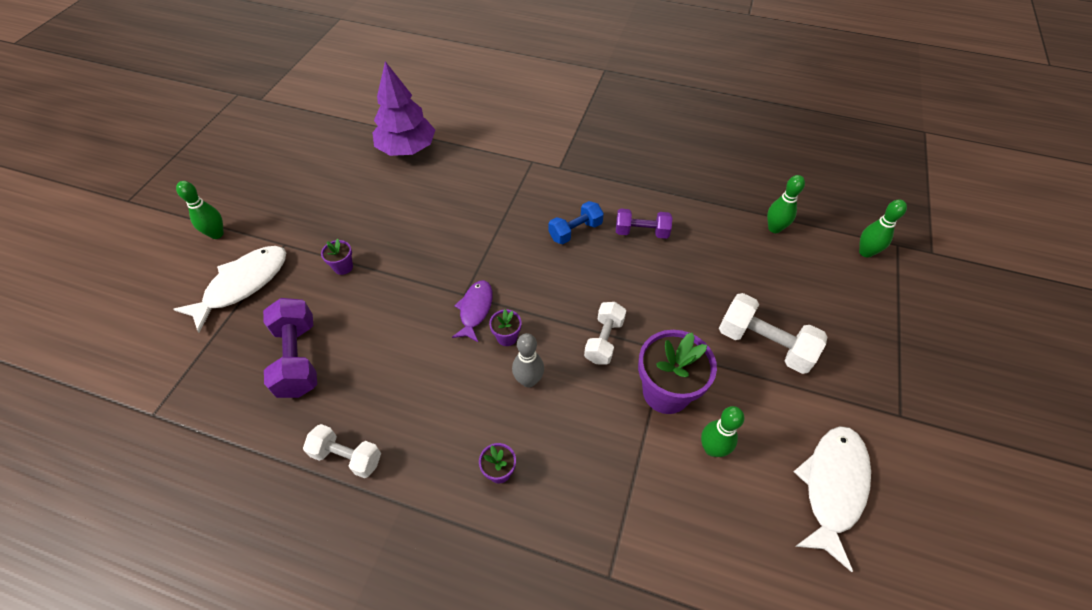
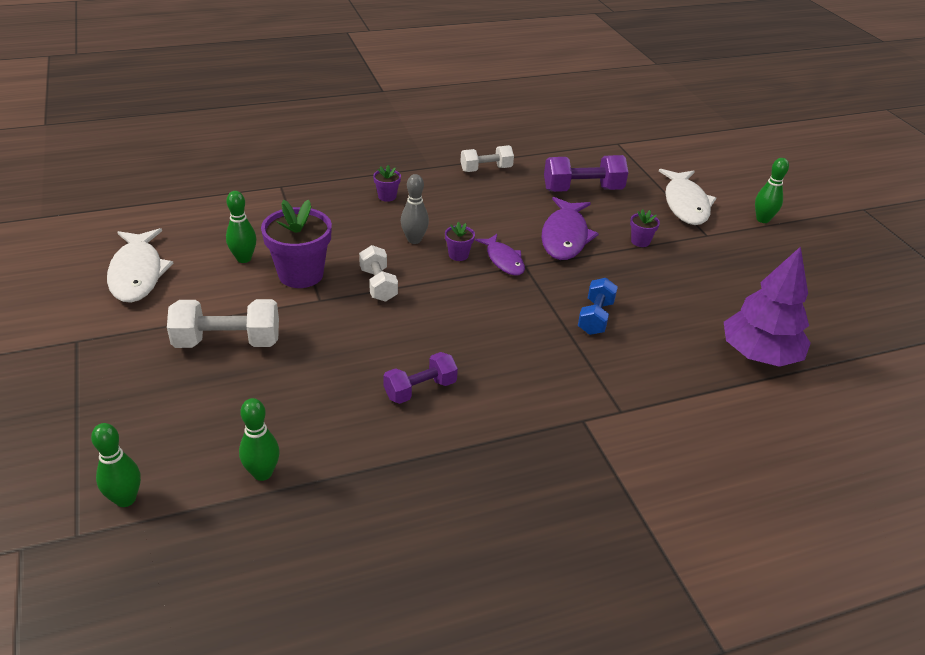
camera: 140 degrees right, 15 degrees down
(298, 358) = (582, 190): purple dumbbell -> purple dumbbell turned 45 degrees counterclockwise
(394, 307) = (565, 237): none -> purple fish
(575, 231) = (489, 357): blue dumbbell -> blue dumbbell (595, 317)

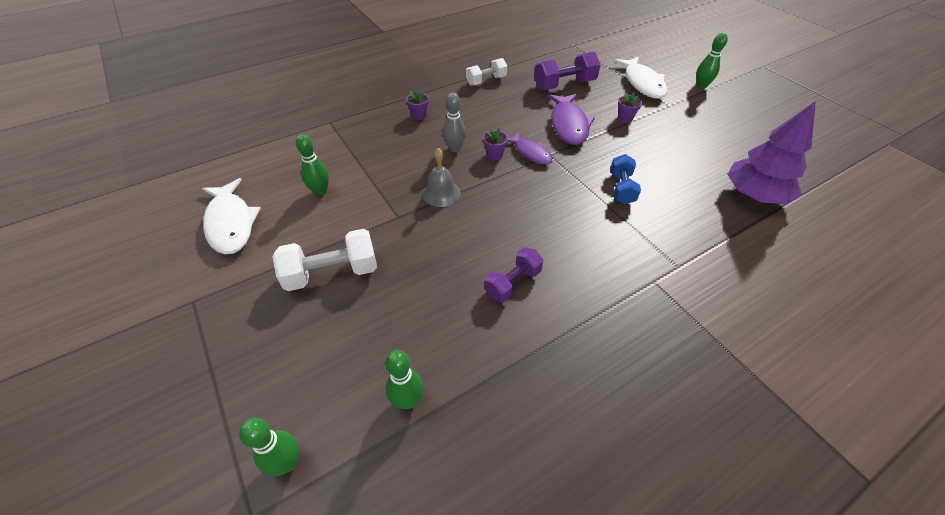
camera: 10 degrees left, 10 degrees up
(301, 274) = (374, 196): purple flower pot -> none
(378, 285) = (441, 193): white dumbbell -> grey bell

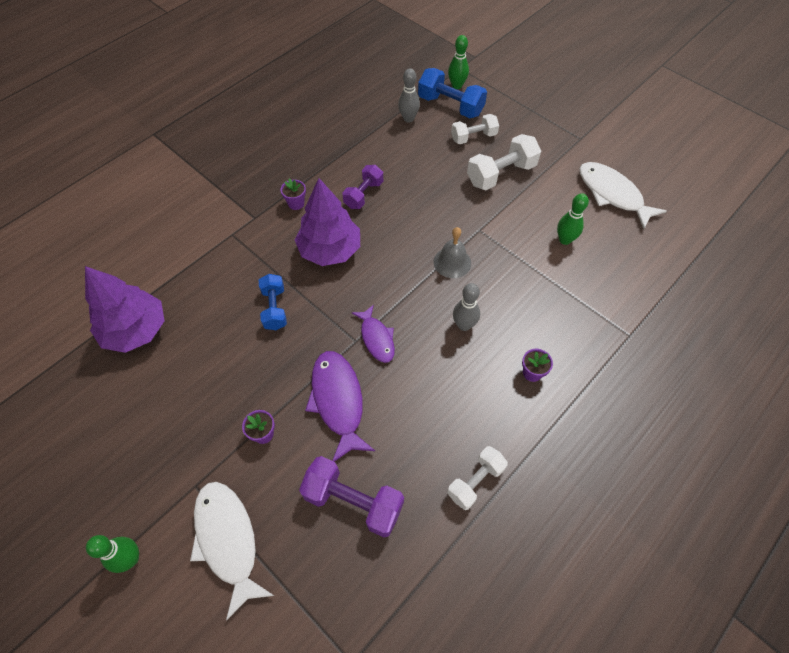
camera: 165 degrees right, 10 degrees up
(327, 412) = (450, 106): none -> blue dumbbell
(330, 338) = (473, 137): none -> white dumbbell
(408, 400) = (408, 118): green bowling pin -> grey bowling pin
(494, 155) = (416, 325): purple flower pot -> purple flower pot (296, 203)
(531, 153) = (376, 338): purple fish -> purple fish turned 150 degrees counterclockwise
(563, 228) = (330, 250): none -> purple tree
(564, 85) = (353, 501): purple dumbbell -> purple dumbbell turned 60 degrees clockwise

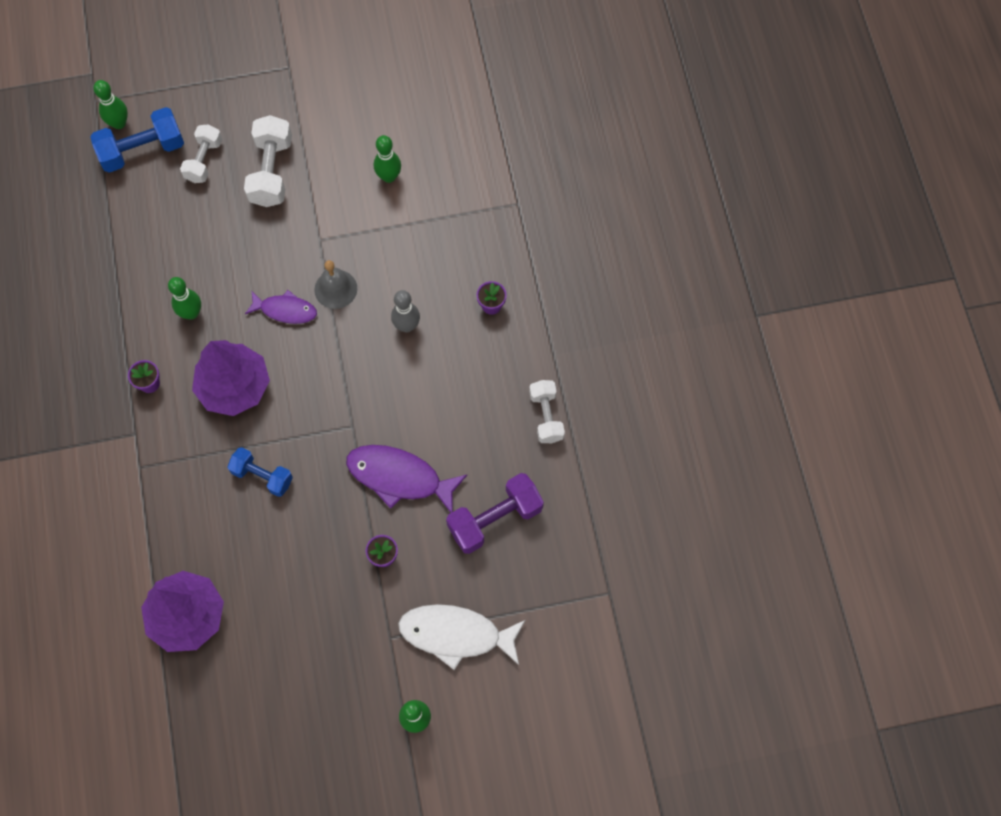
camera: 55 degrees left, 10 degrees up
(363, 194) = (191, 313): purple dumbbell -> green bowling pin
(376, 338) = (363, 407): purple fish -> purple fish (285, 310)
(408, 118) = (125, 203): grey bowling pin -> none
(612, 194) = (374, 96): white fish -> none

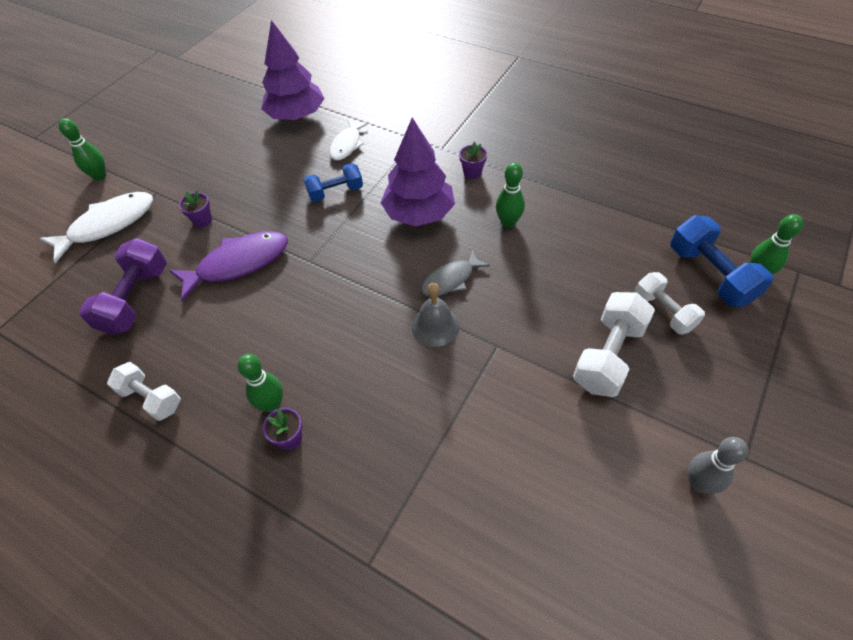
camera: 135 degrees right, 15 degrees down
(142, 150) = (710, 275): blue dumbbell -> blue dumbbell turned 45 degrees counterclockwise
(193, 523) = (347, 145): none -> white fish
(271, 171) = (608, 356): white dumbbell -> white dumbbell turned 75 degrees clockwise
(285, 310) = (451, 280): purple fish -> grey fish
(389, 176) = (517, 455): green bowling pin -> green bowling pin (272, 405)
(407, 326) = (346, 354): grey bowling pin -> grey bowling pin (698, 483)

